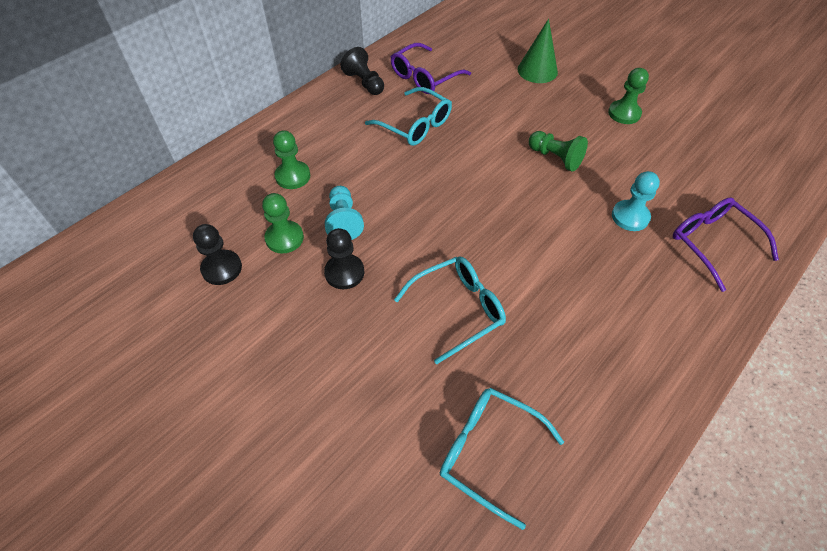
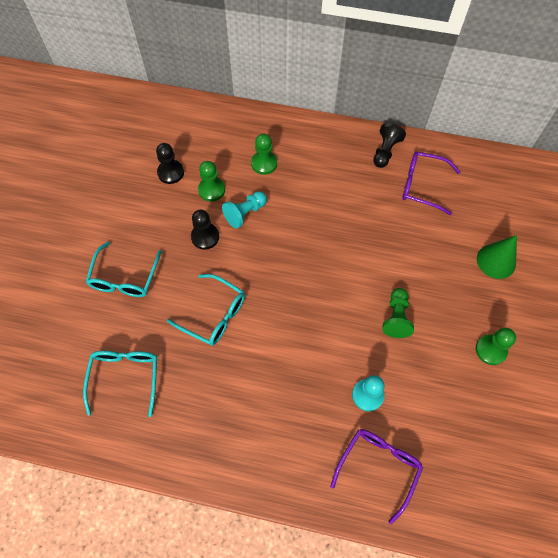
camera: 60 degrees right, 10 degrees up
(415, 125) = (364, 207): turquoise glasses -> turquoise glasses (124, 278)

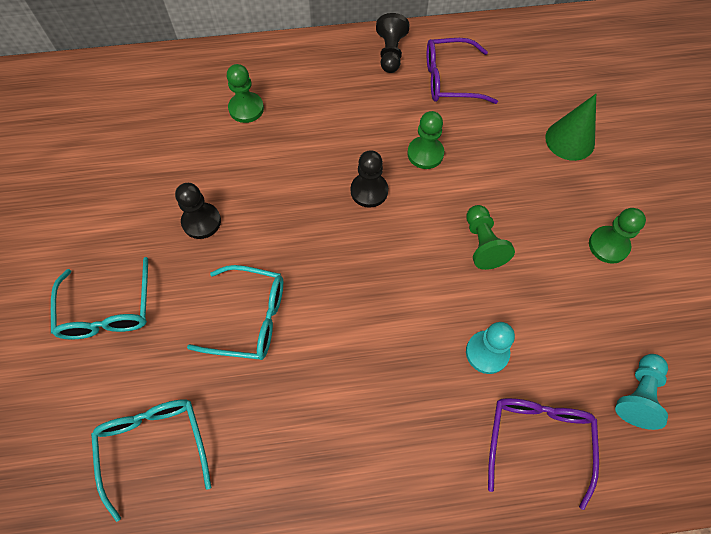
camera: 20 degrees left, 0 degrees up
(170, 172) = (126, 154): black pawn -> black pawn (369, 191)
(211, 190) = (189, 160): green pawn -> green pawn (425, 154)
(245, 213) = (244, 176): turquoise pawn -> turquoise pawn (638, 394)

